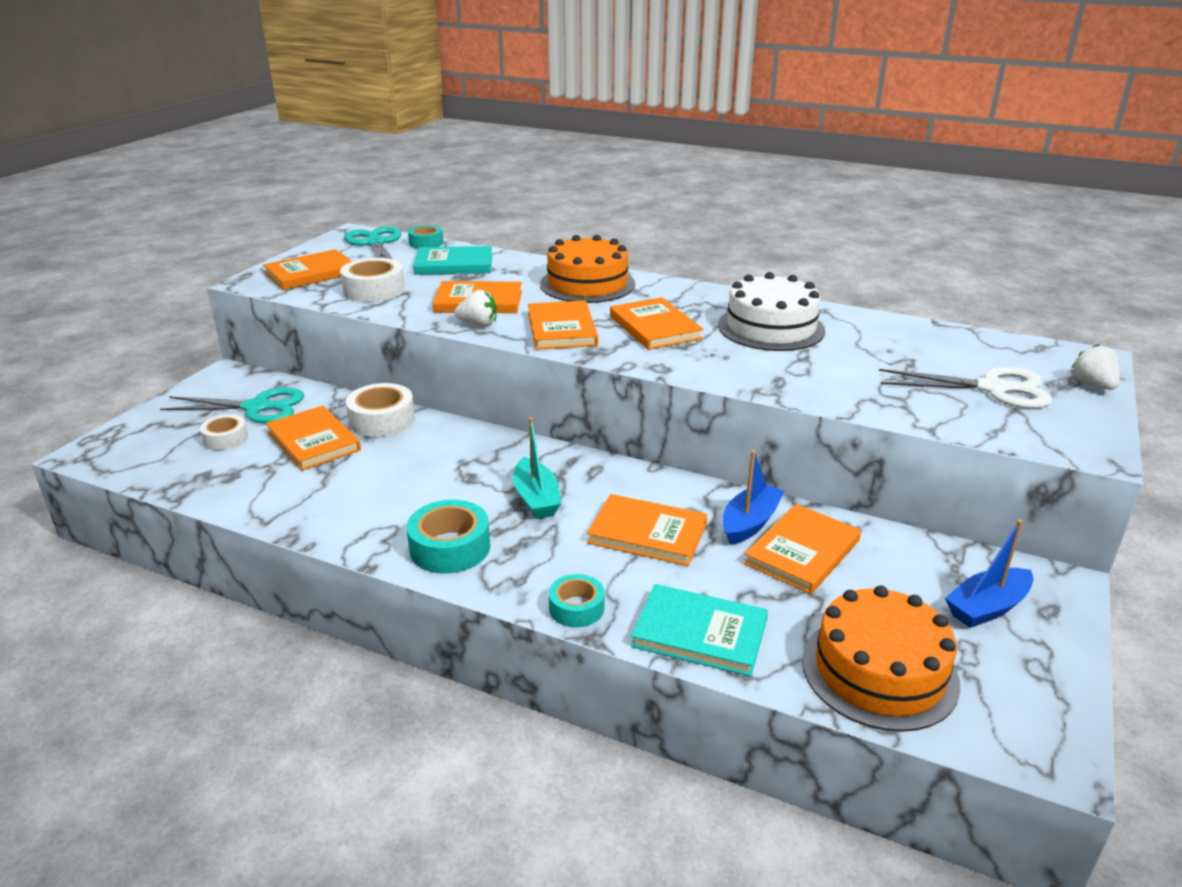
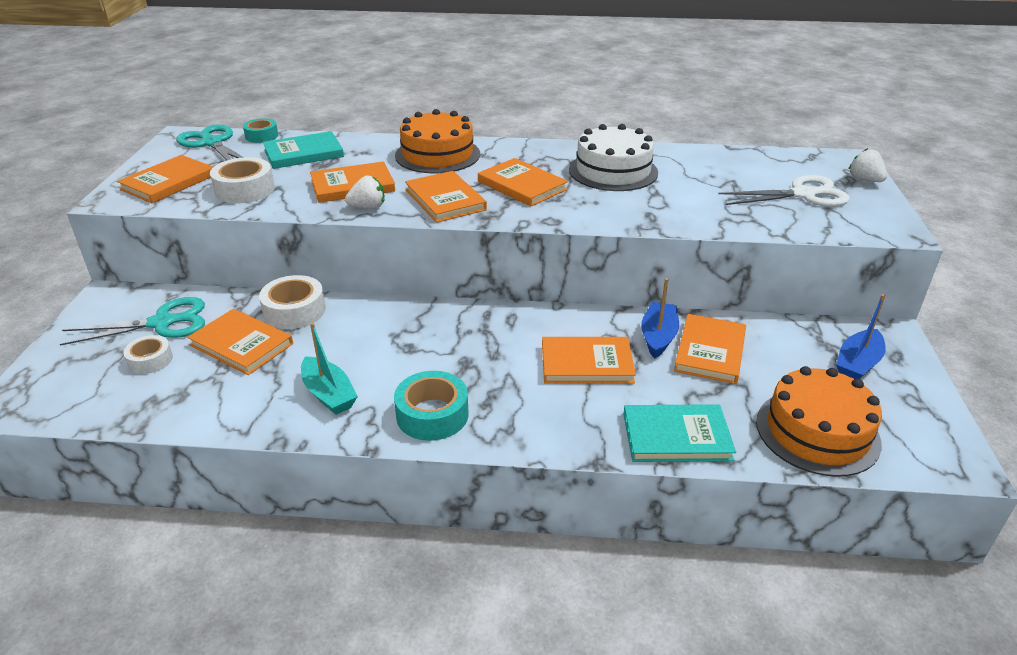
camera: 20 degrees left, 5 degrees up
(536, 499) = (478, 354): turquoise boat -> turquoise boat (328, 394)
(576, 608) = (570, 441): turquoise tape -> none

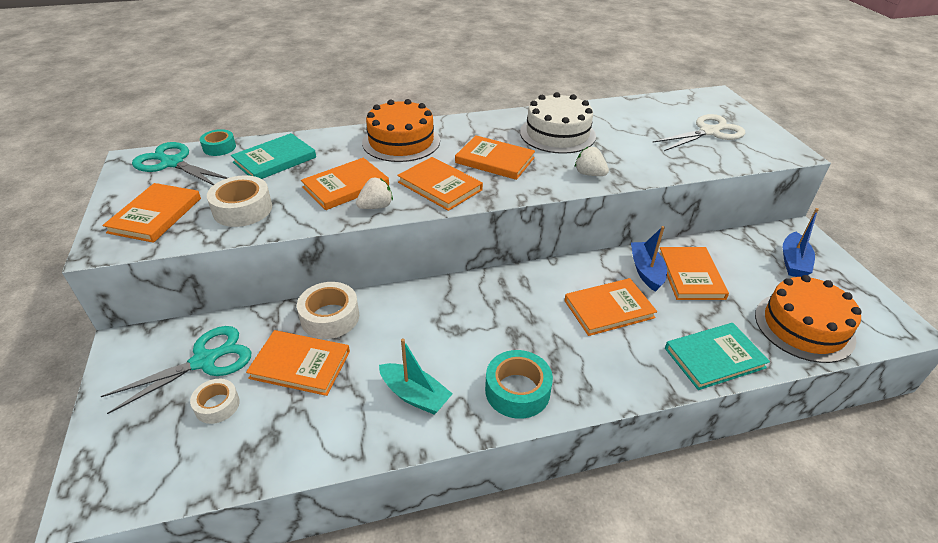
camera: 20 degrees left, 5 degrees up
(865, 180) = (740, 112): white strawberry -> white strawberry (589, 174)

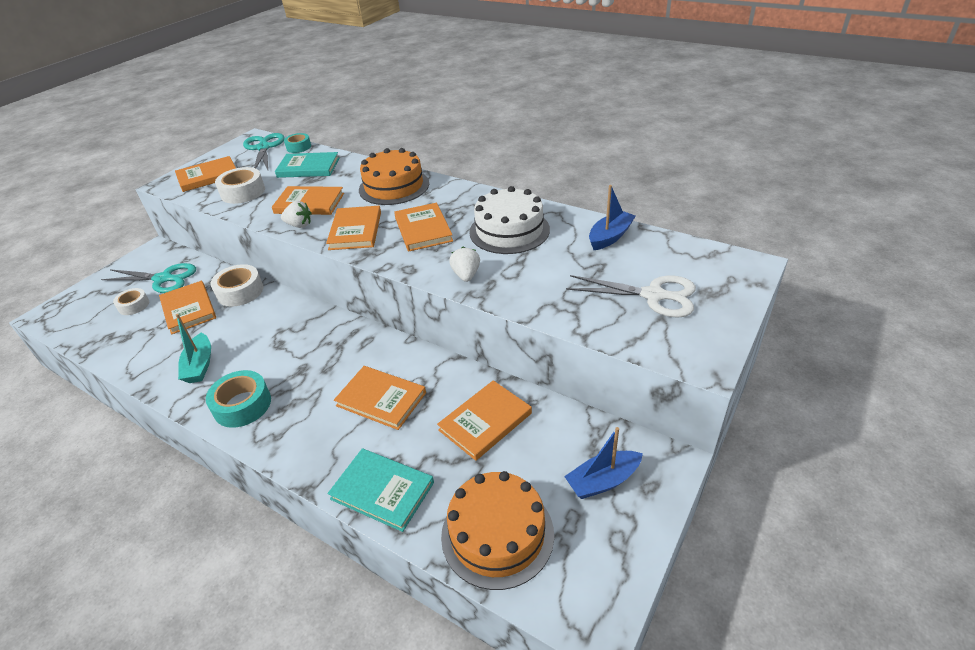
camera: 50 degrees right, 0 degrees up
(646, 271) = (458, 393): blue boat -> blue boat (610, 237)

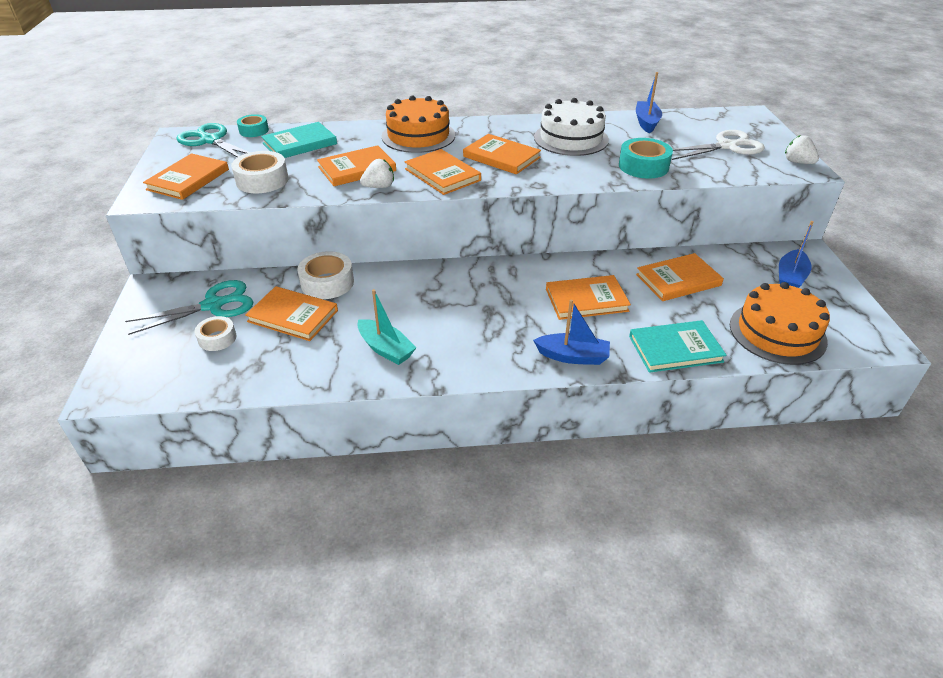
camera: 40 degrees left, 0 degrees up
(242, 405) = (478, 355): turquoise tape -> turquoise tape (643, 166)
(298, 446) = (573, 356): none -> blue boat
(466, 275) = (589, 174): white strawberry -> white strawberry (797, 162)
(485, 421) = (678, 280): orange book -> orange book turned 60 degrees clockwise

